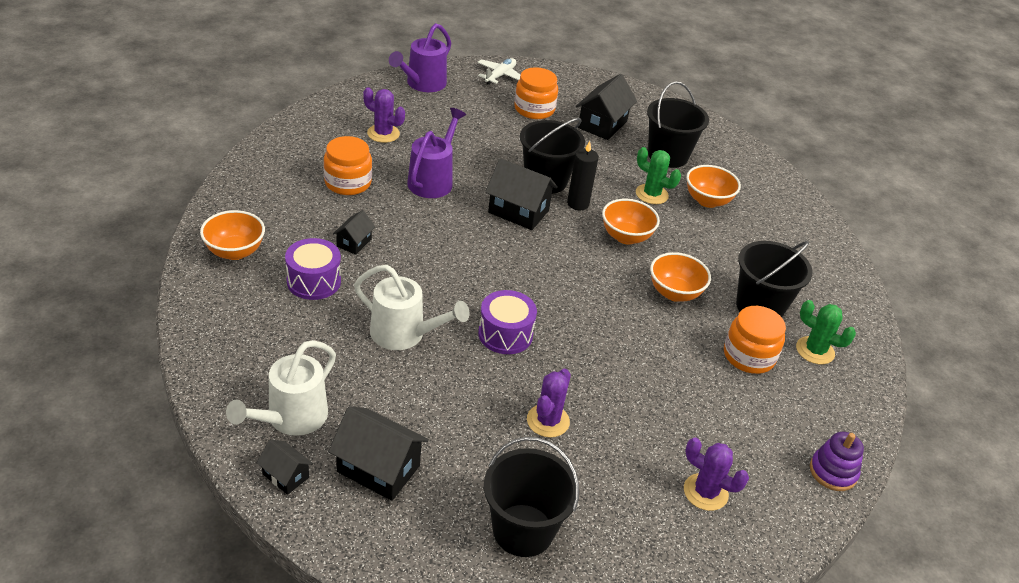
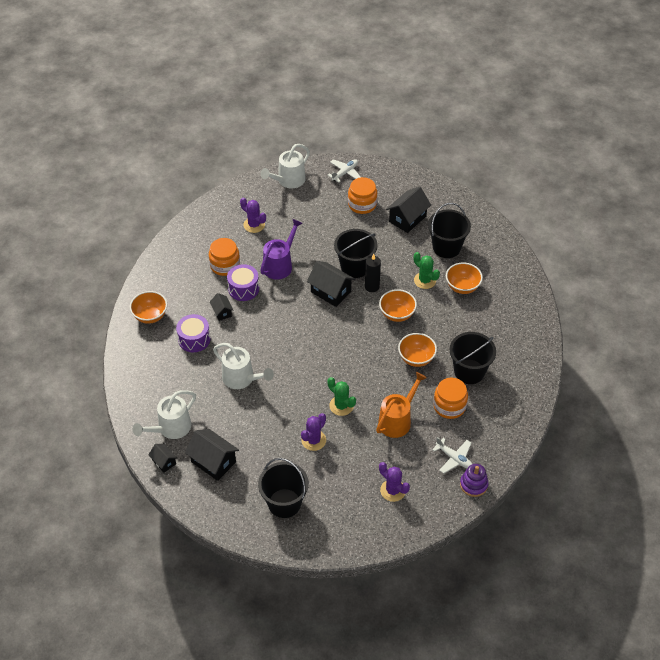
camera: 15 degrees right, 10 degrees up
(354, 242) = (222, 312): black house -> black house turned 60 degrees counterclockwise
(422, 84) = (288, 181): purple watering can -> white watering can
(505, 334) = (302, 382): purple drum -> purple drum (243, 289)
(676, 381) = (397, 420): none -> orange watering can
(785, 433) = (454, 458): none -> white plane
(815, 350) = (494, 405): green cactus -> green cactus (341, 406)

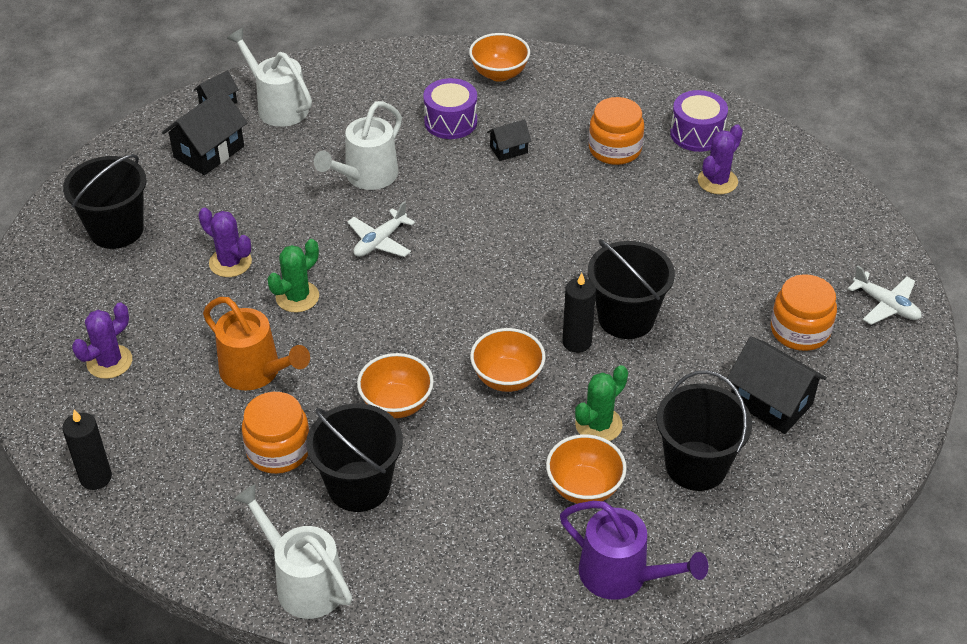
camera: 90 degrees right, 5 degrees down
(243, 289) = (562, 173): purple drum -> purple drum (697, 134)
(280, 265) = (622, 216): purple watering can -> purple watering can (622, 576)
(288, 181) = (843, 223): white watering can -> white watering can (303, 582)
(331, 292) = (561, 283): black house -> none
(454, 458) = (159, 451): white plane -> white plane (380, 241)
(473, 485) = (96, 477): purple stacking toy -> black candle

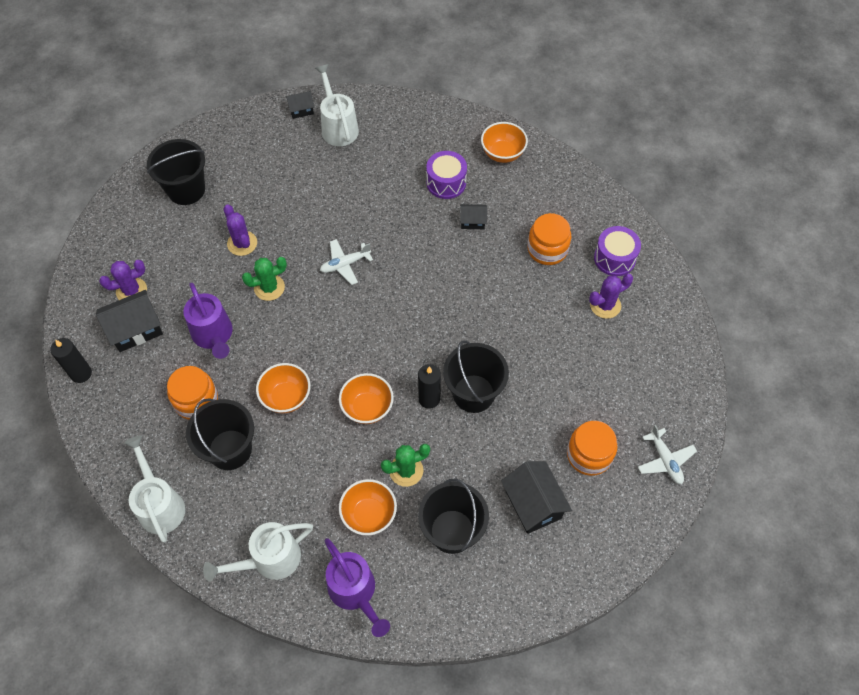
camera: 25 degrees right, 15 degrees up
(209, 152) = (274, 149): black house -> black house (135, 329)
(256, 372) = (214, 336): orange watering can -> purple watering can
(366, 177) = (364, 208): white watering can -> white watering can (269, 560)

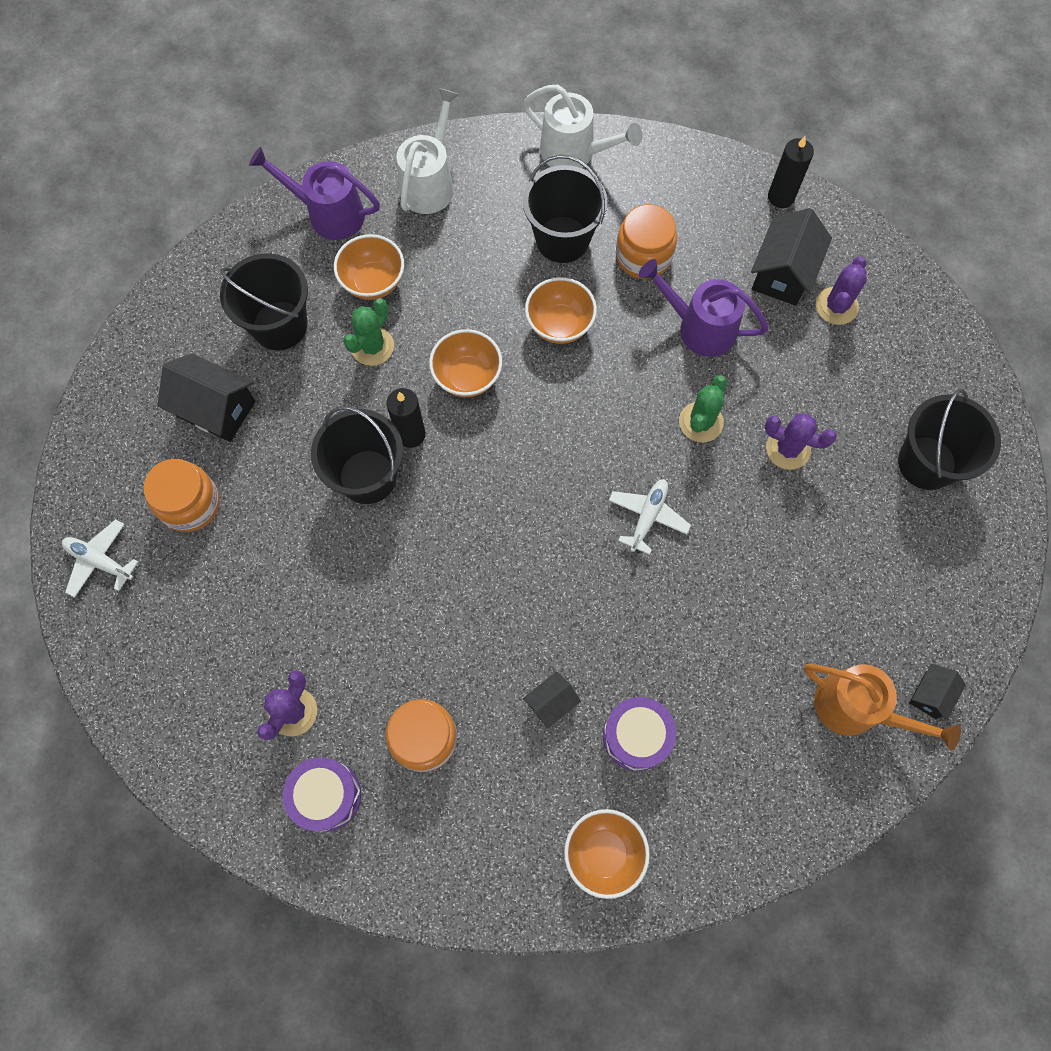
camera: 140 degrees right, 10 degrees up
(338, 127) = (856, 709): white watering can -> orange watering can

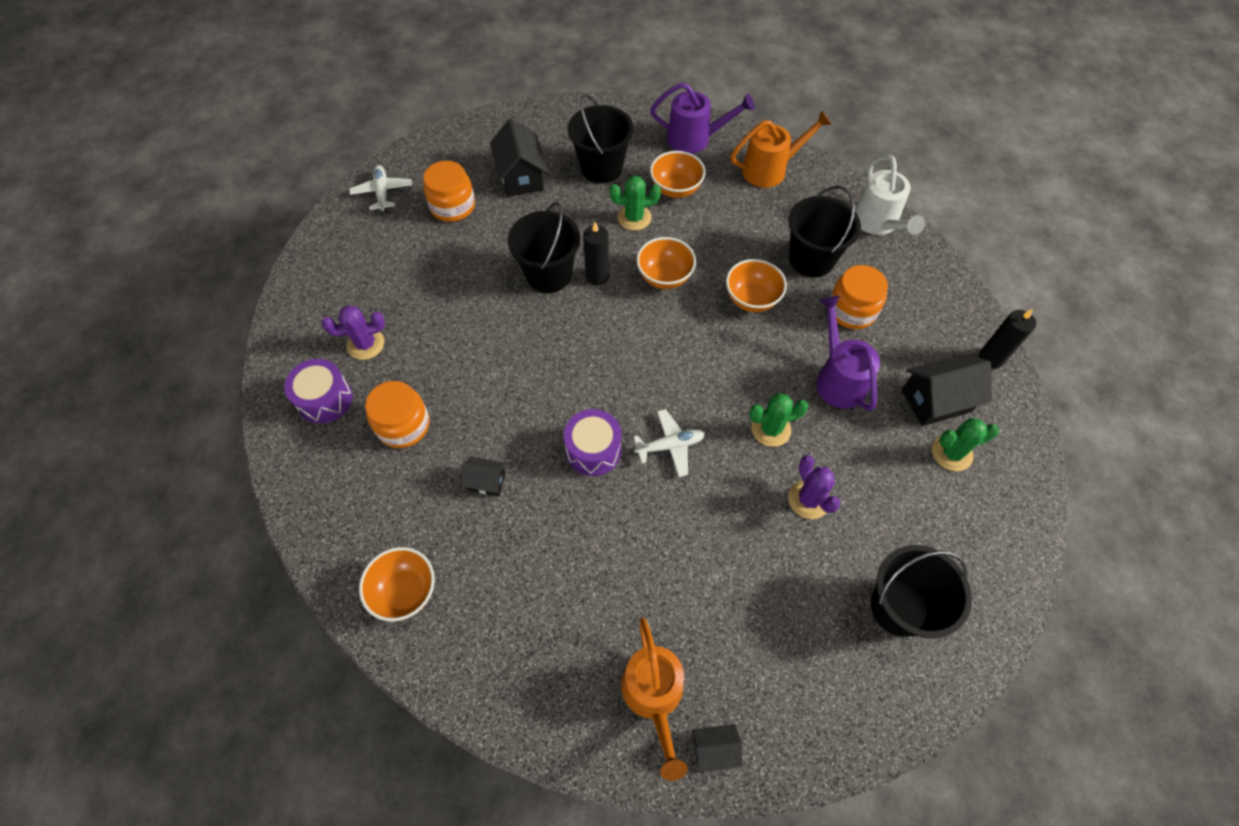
camera: 50 degrees right, 10 degrees down
(328, 213) = (695, 139): purple watering can -> purple watering can turned 120 degrees clockwise
(430, 183) = (770, 169): white watering can -> orange watering can
(636, 736) = (505, 552): purple drum -> purple drum (593, 450)
(836, 306) = (952, 453): purple cactus -> green cactus

